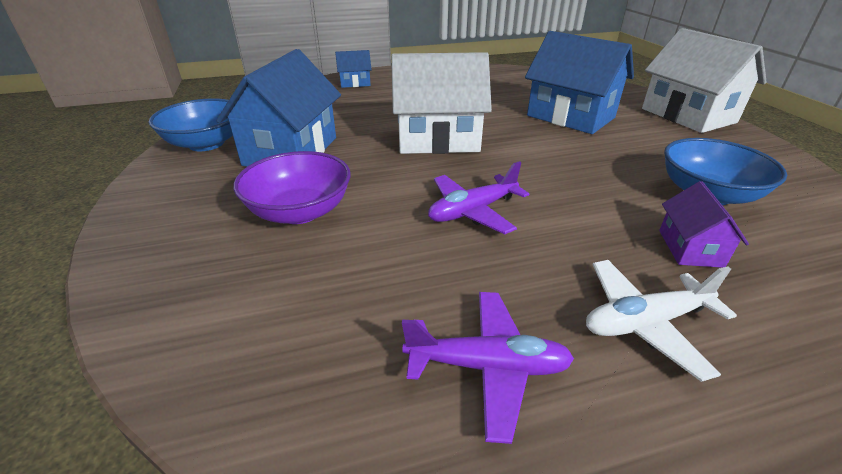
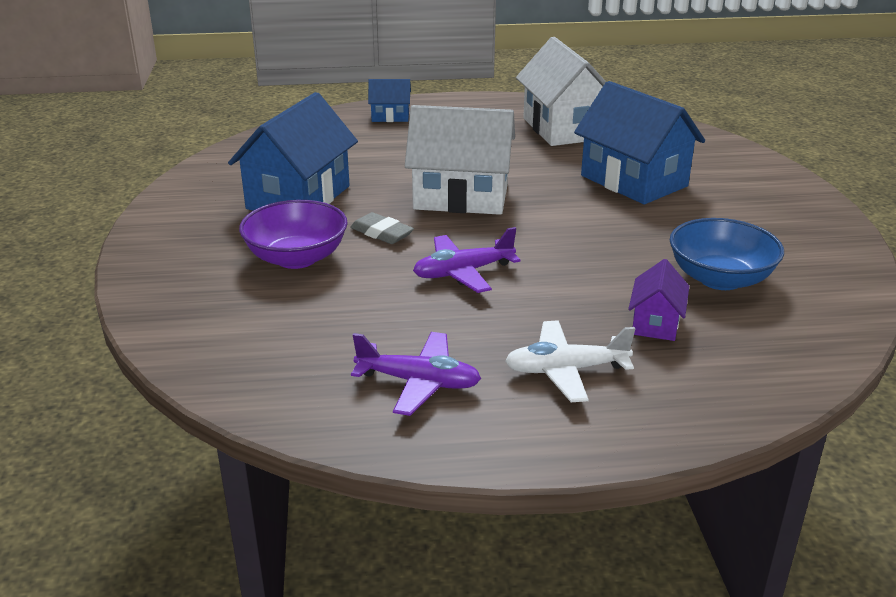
camera: 10 degrees right, 5 degrees down
(206, 144) = (211, 182): blue bowl -> none
(378, 178) = (382, 233): none -> grey eraser
(688, 115) = (784, 190): white house -> white house (563, 128)

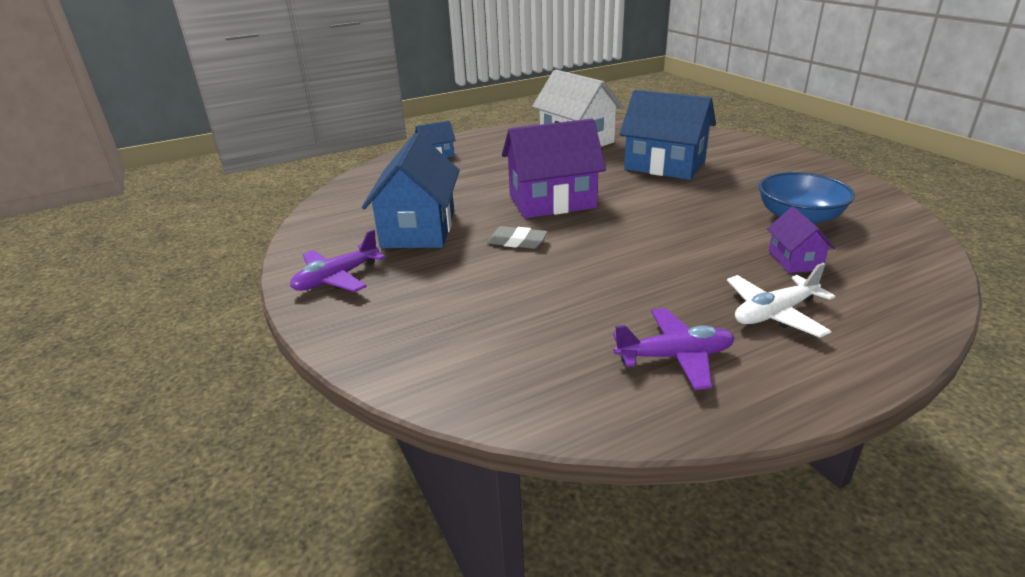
camera: 20 degrees left, 0 degrees up
(296, 258) = (464, 278): purple bowl -> none
(461, 197) = (552, 201): white house -> purple house
(463, 272) = (614, 257): purple plane -> purple plane (337, 278)

